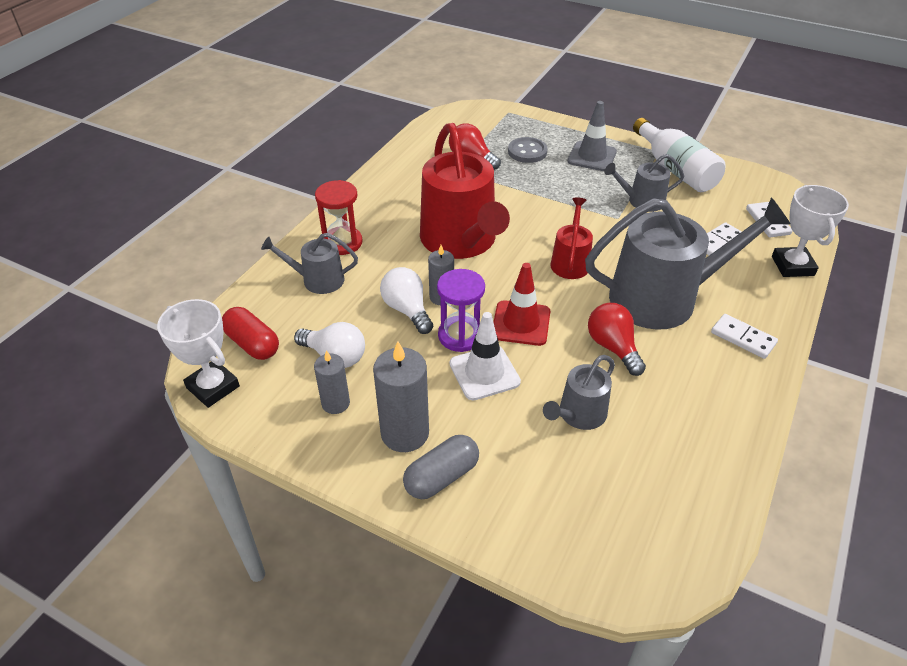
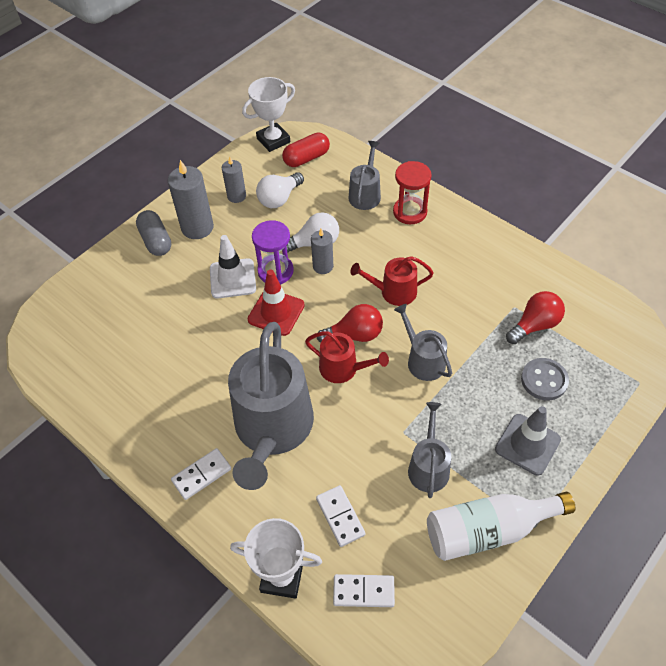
camera: 105 degrees right, 10 degrees up
(461, 241) = (393, 292): red watering can -> red watering can, size x0.49
(579, 414) = (172, 326): grey watering can -> grey watering can (423, 360)
(613, 347) = (227, 368): red light bulb -> red light bulb (354, 335)

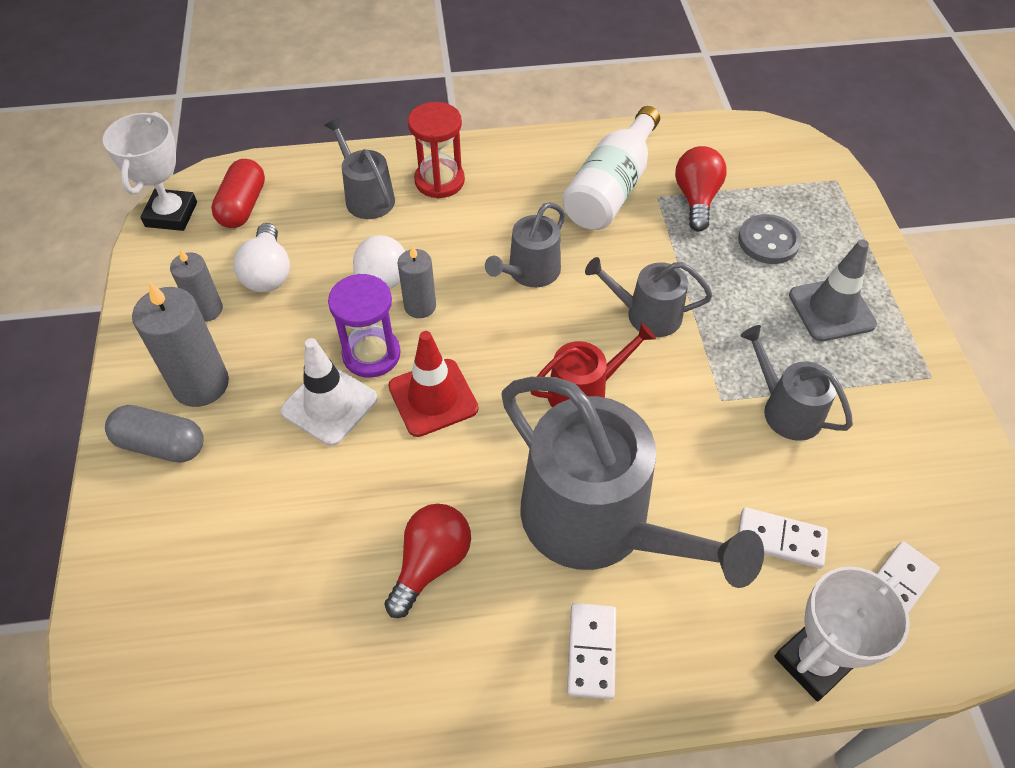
camera: 50 degrees left, 0 degrees up
(354, 335) = (549, 348): red light bulb -> red light bulb (431, 563)
(393, 292) = (530, 272): red watering can -> grey watering can
(488, 530) = (906, 416): white bottle -> white bottle (611, 188)

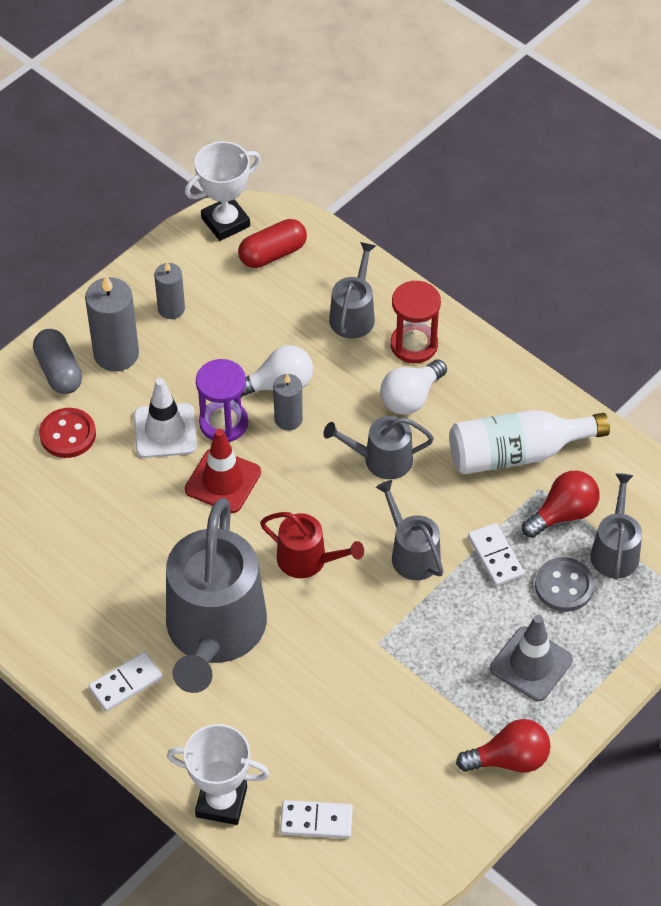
camera: 50 degrees right, 0 degrees up
(241, 489) = (68, 434): none -> red button
(268, 273) = (232, 315): white light bulb -> white light bulb (411, 398)
(431, 563) = (108, 565): red light bulb -> red light bulb (509, 759)
(780, 539) = (294, 738): white domino -> white domino (495, 556)
(786, 409) = (406, 685): grey watering can -> grey watering can (615, 551)

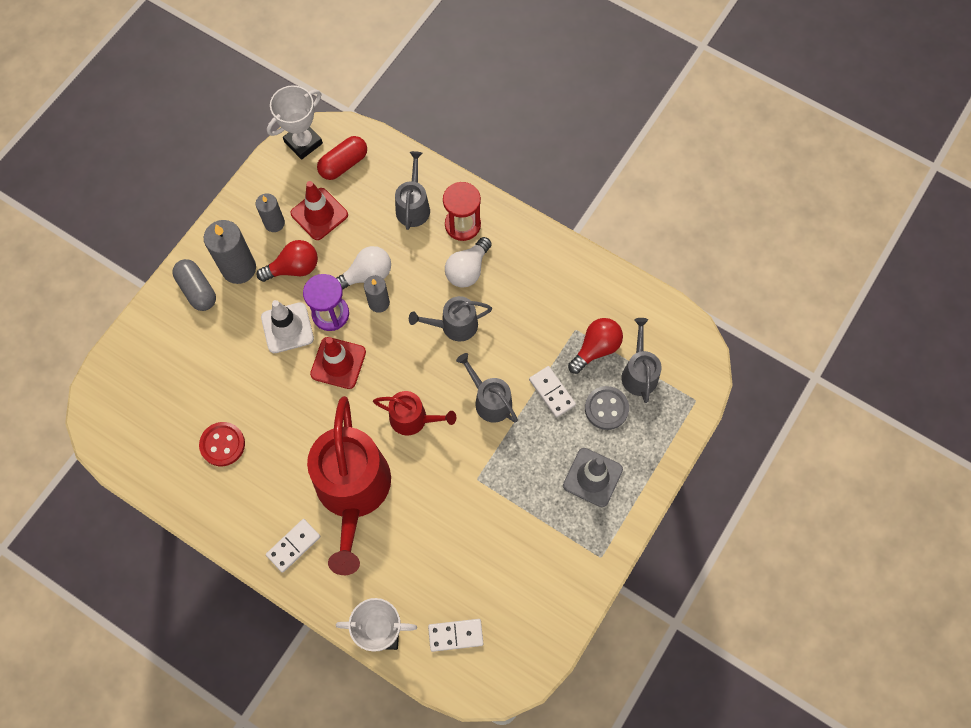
camera: 10 degrees left, 15 degrees up
(68, 434) = (213, 343): red button -> red button (222, 444)
(214, 632) = (353, 491): grey watering can -> red watering can
(230, 306) = (319, 214): none -> red traffic cone
(509, 759) = (589, 559): red light bulb -> red light bulb (294, 268)
(517, 453) = (554, 303): white bottle -> none

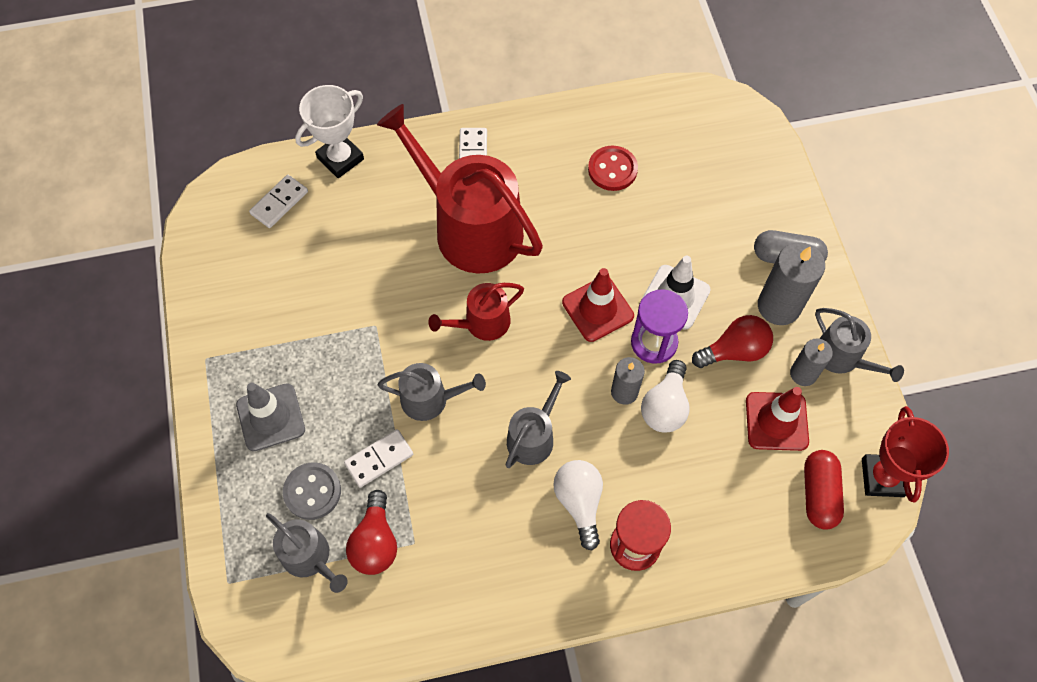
camera: 135 degrees right, 5 degrees down
(294, 268) = (734, 351): red light bulb -> red light bulb turned 135 degrees counterclockwise
(303, 142) = (882, 477): white trophy -> red trophy
(413, 206) = (702, 517): grey watering can -> grey watering can (842, 357)
(552, 392) = (379, 459): white domino -> white domino turned 45 degrees counterclockwise

